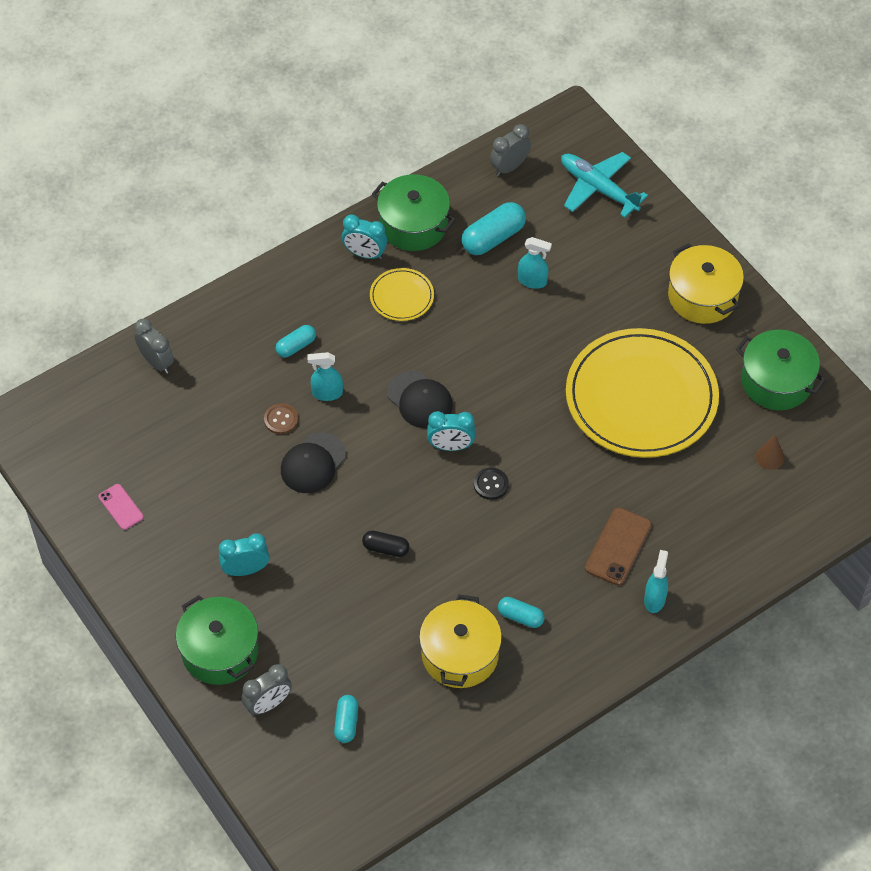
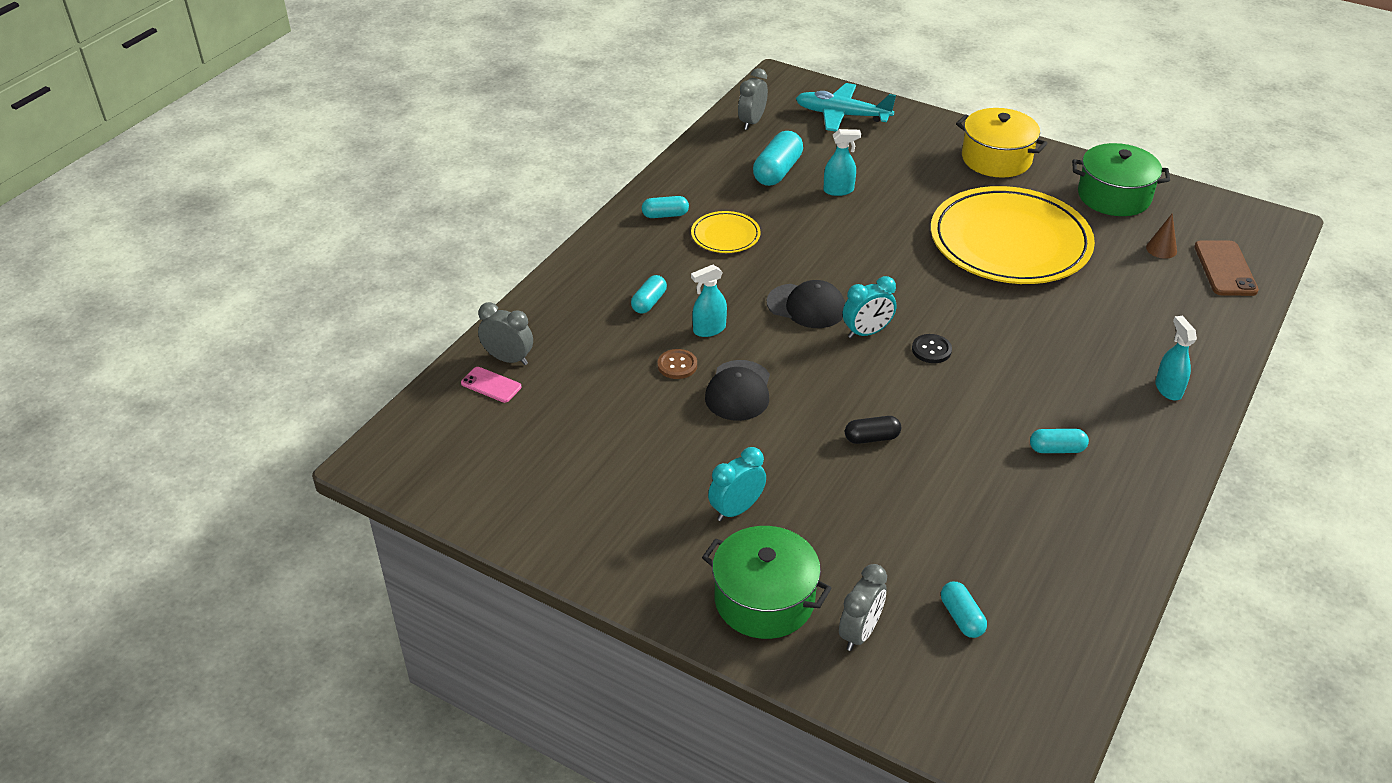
camera: 25 degrees left, 15 degrees down
(121, 507) = (552, 500): pink phone -> pink phone (491, 385)
(365, 254) = (665, 215): turquoise clock -> turquoise capsule
(413, 225) = (695, 182): green pot -> none
(460, 654) = (1026, 505): yellow pot -> none
(618, 547) = (1095, 359): brown phone -> brown phone (1225, 269)

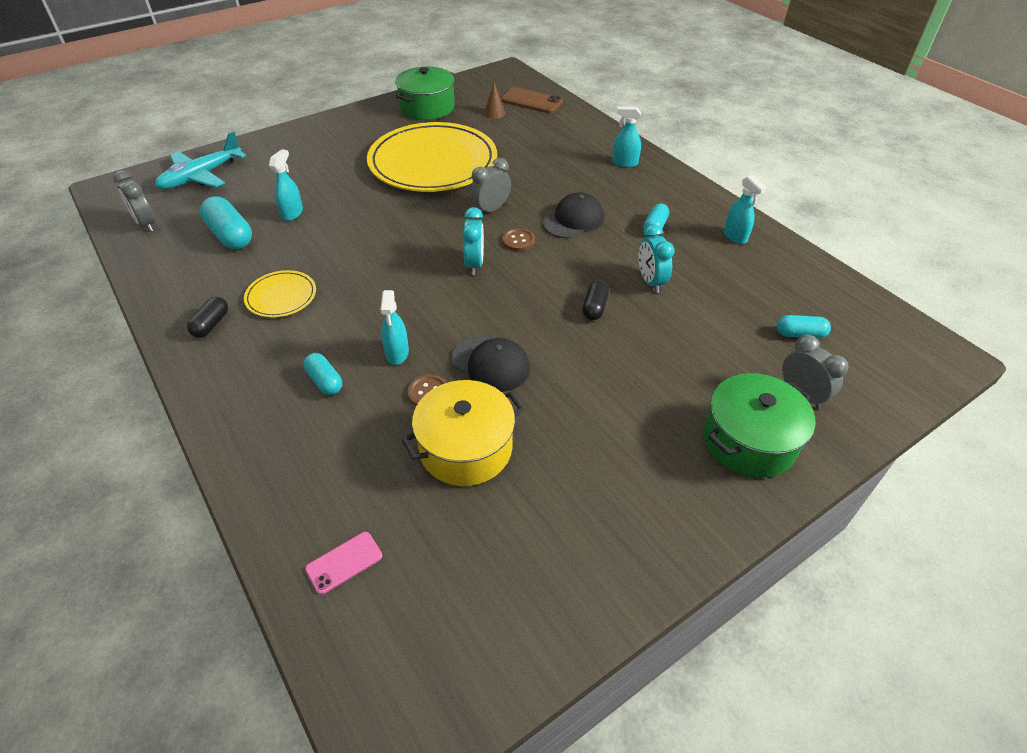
camera: 65 degrees left, 5 degrees up
(508, 359) = (314, 530): grey clock -> grey clock (491, 209)
(665, 215) = (211, 324): turquoise capsule -> black capsule
(736, 509) = (636, 420): turquoise clock -> turquoise clock (650, 282)
(806, 306) = (417, 284): black cap -> black cap (573, 220)
(931, 350) = (518, 241): black button -> brown button
(996, 159) = (339, 132): yellow pot -> yellow pot (466, 448)
(1104, 526) = (735, 236): none -> turquoise spray bottle

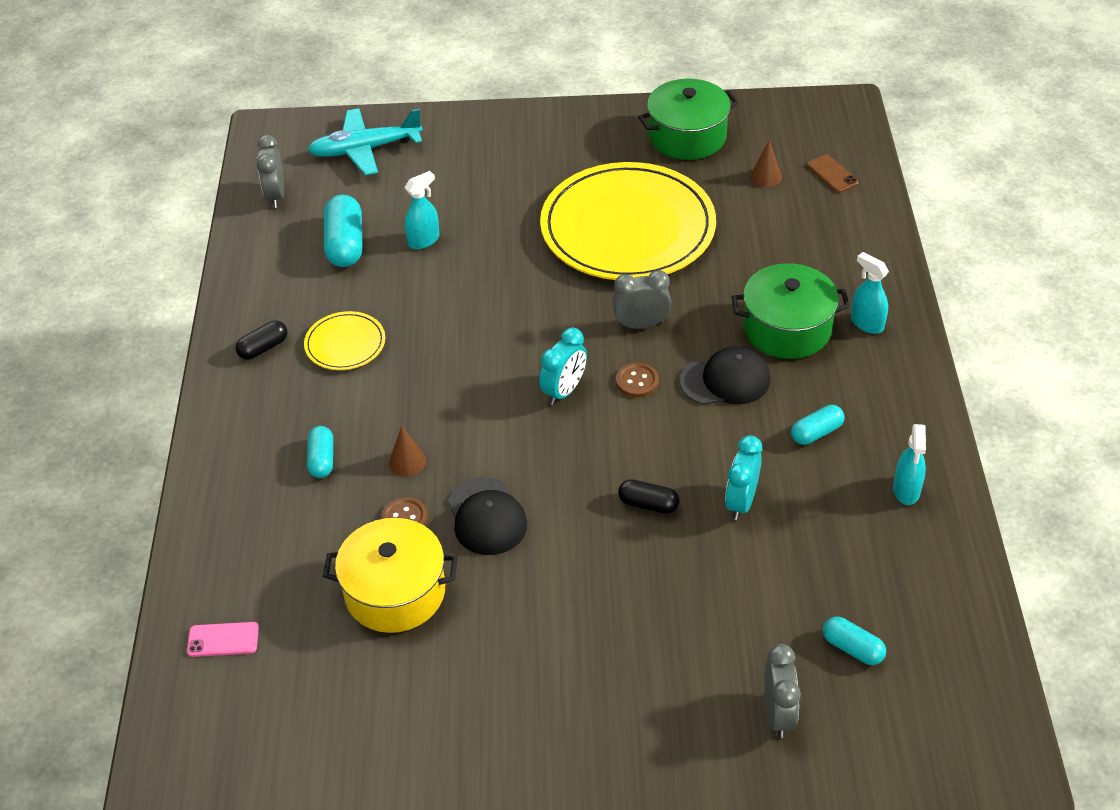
camera: 35 degrees right, 0 degrees up
(397, 353) = (407, 461): turquoise spray bottle -> brown cone
(531, 101) = (832, 174): brown phone -> brown phone, size x0.62
(594, 307) = (648, 504): black capsule -> black capsule turned 60 degrees clockwise
(749, 441) = (671, 729): green pot -> green pot (787, 328)

